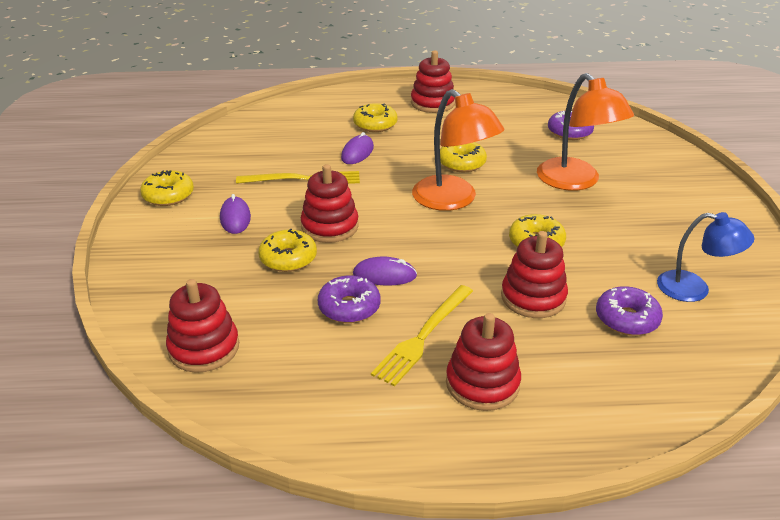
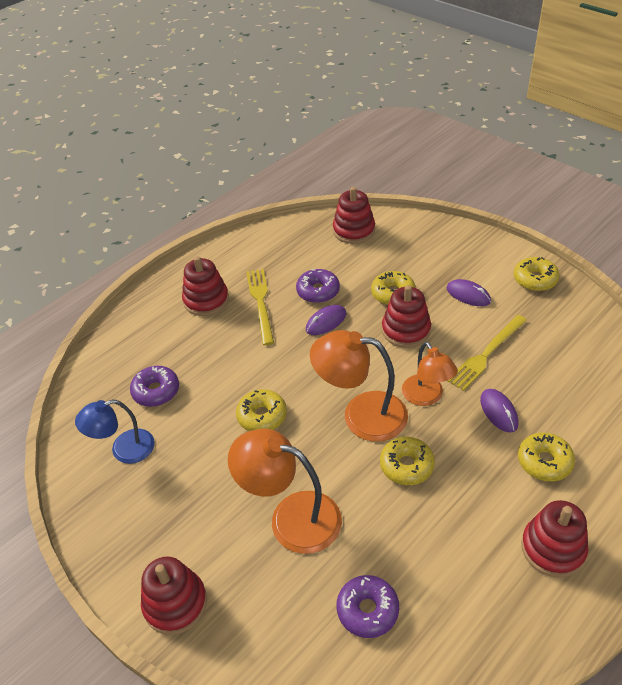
camera: 140 degrees right, 10 degrees up
(389, 183) = (426, 397): none -> orange lamp
(533, 297) = (224, 368): red stacking toy -> red stacking toy (175, 603)

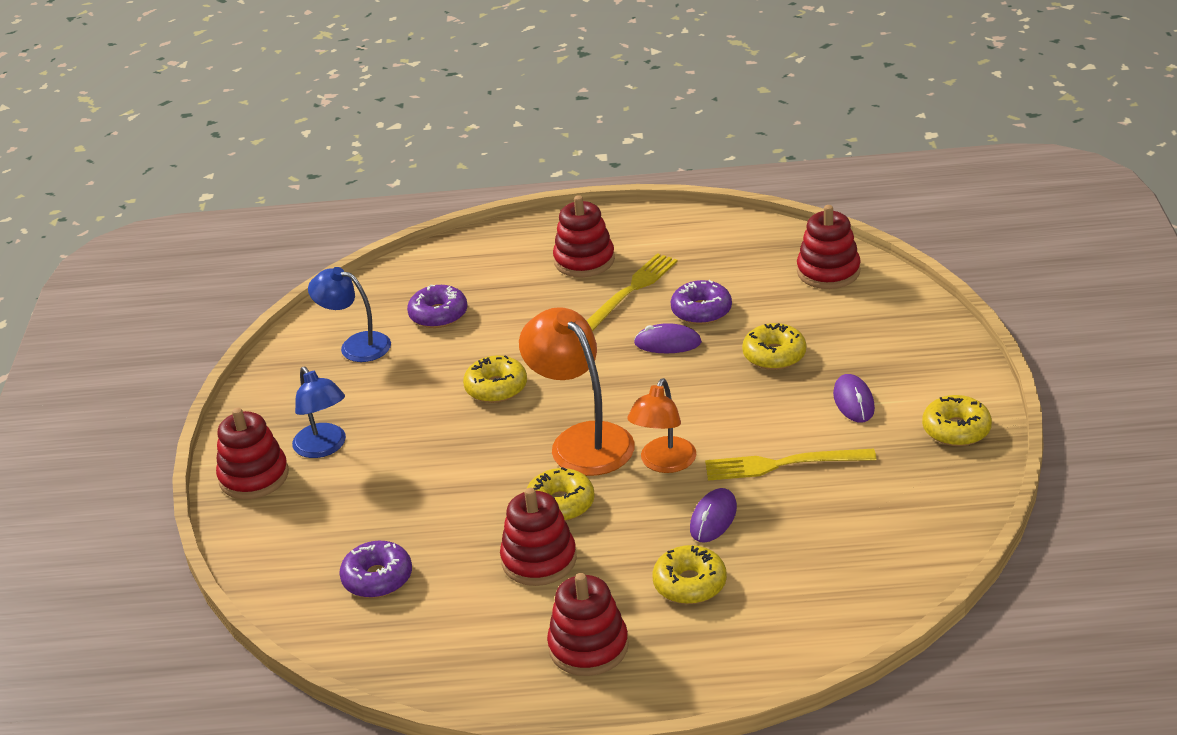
camera: 45 degrees right, 10 degrees down
(200, 541) = (324, 447): none -> blue lamp
(291, 517) = (412, 477): orange lamp -> none
(406, 330) = (735, 395): red stacking toy -> red stacking toy (539, 560)

